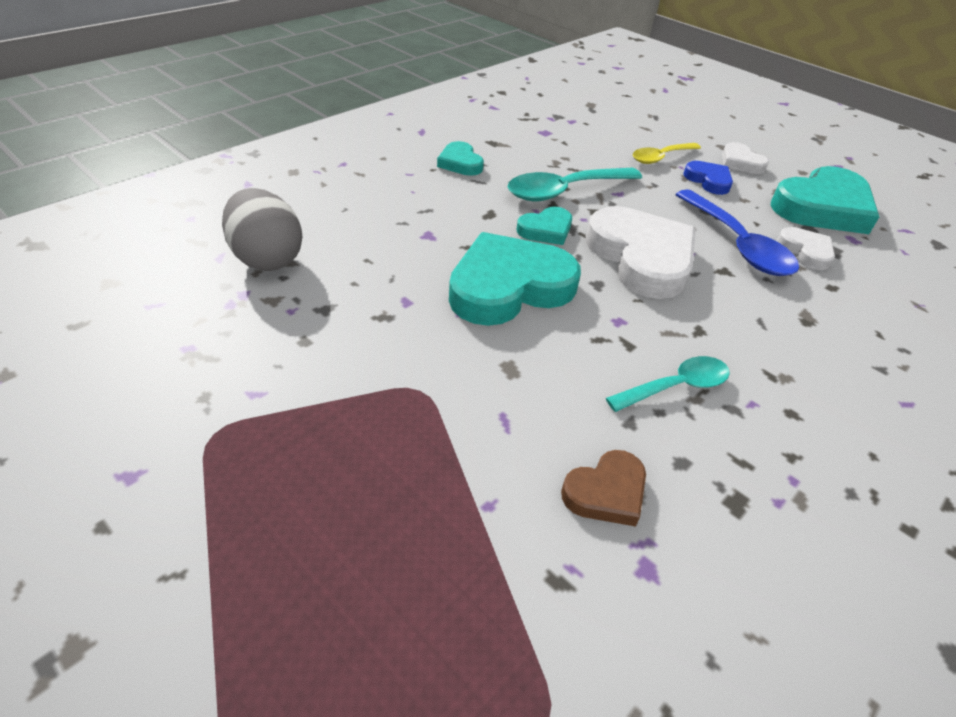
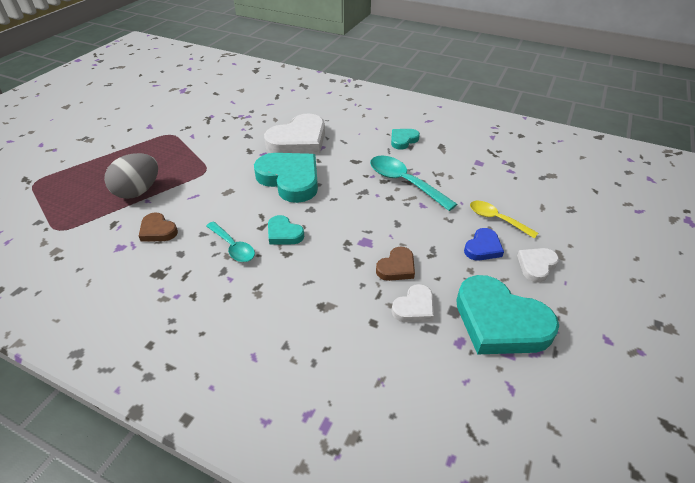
camera: 75 degrees right, 0 degrees up
(267, 258) = (274, 113): grey egg -> grey egg (138, 191)
(546, 230) = (353, 182): turquoise heart -> turquoise heart (284, 233)
(641, 258) = (348, 223): white heart -> white heart (298, 141)
(737, 244) = (396, 267): blue spoon -> brown heart

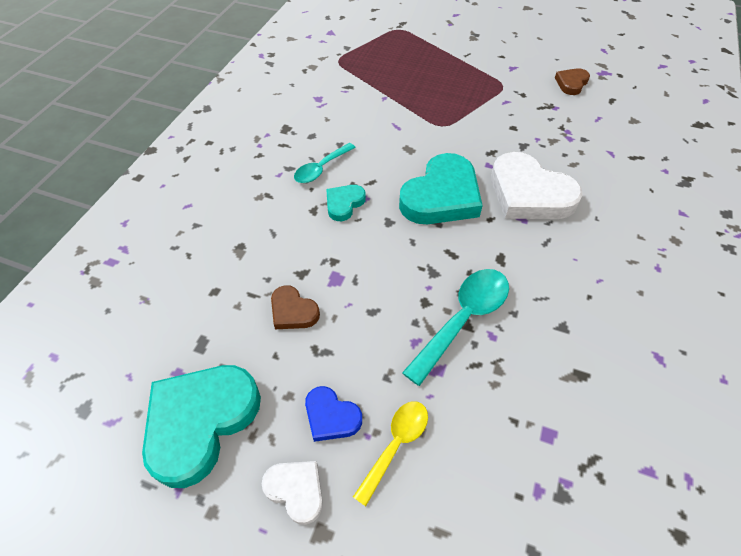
camera: 85 degrees right, 10 degrees up
(138, 191) = (397, 89): grey egg -> none
(158, 230) = (341, 115): brown heart -> brown heart (571, 83)
(403, 140) = (576, 317): turquoise heart -> none
(414, 307) = (231, 329): white heart -> none

